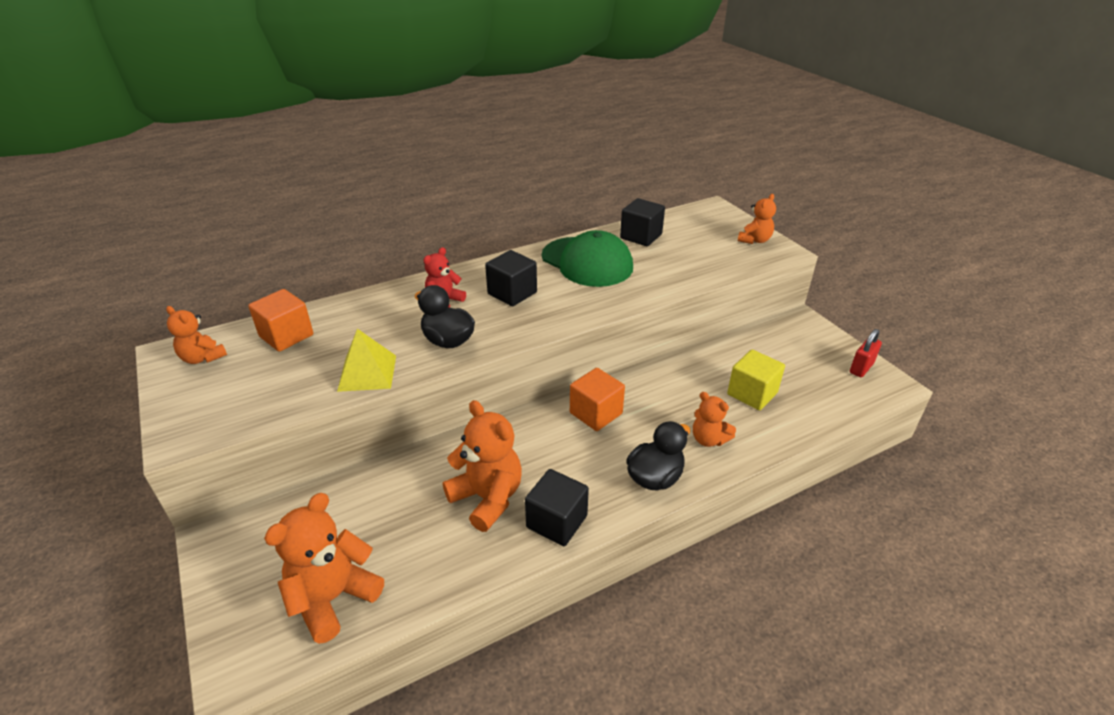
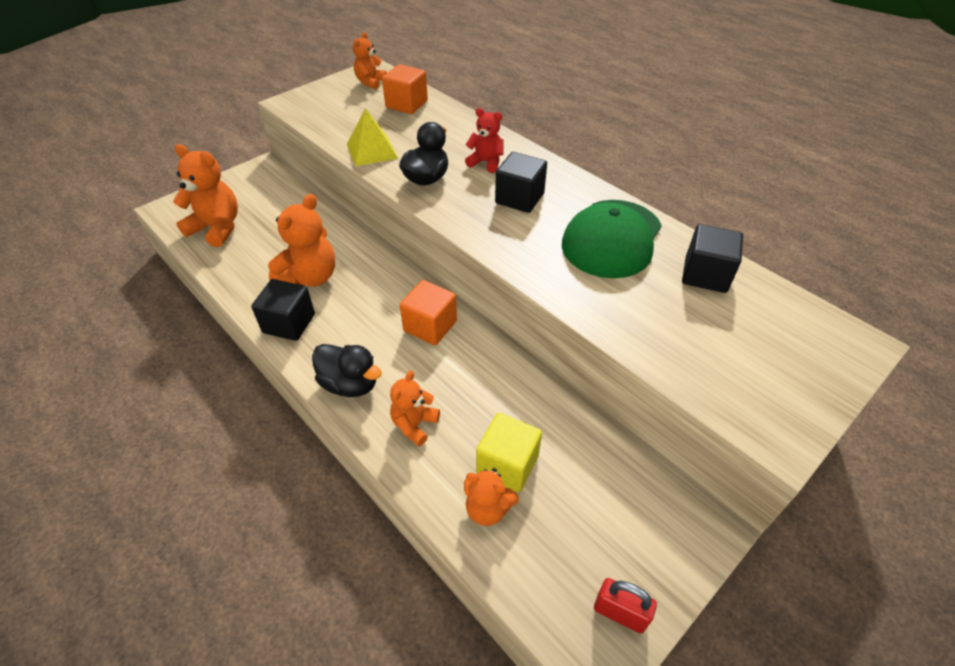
camera: 75 degrees right, 10 degrees up
(754, 240) = (786, 399): orange teddy bear -> orange teddy bear (488, 509)

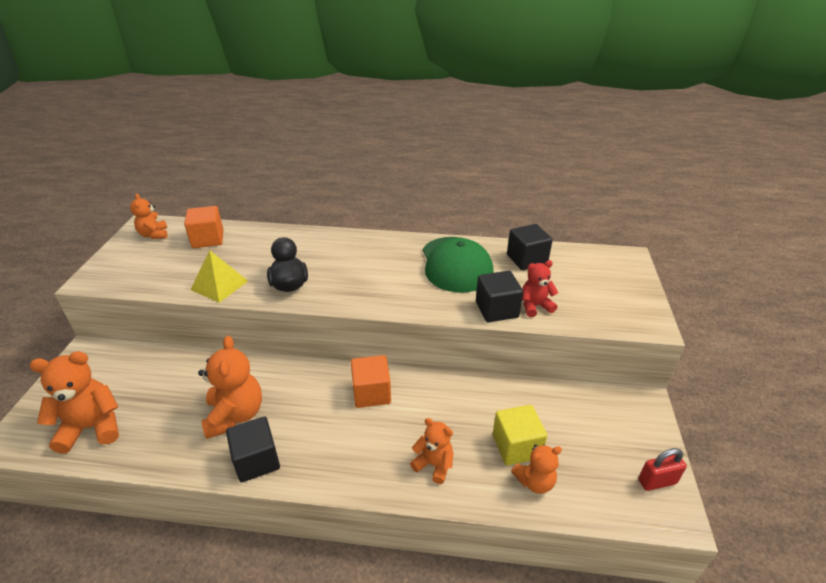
camera: 40 degrees left, 10 degrees down
(350, 384) = (358, 470): black duck -> none
(414, 424) = (434, 465): orange teddy bear -> orange teddy bear turned 135 degrees clockwise
(486, 162) = (321, 254): red teddy bear -> red teddy bear (535, 306)
(519, 198) = (372, 267): black cube -> black cube (496, 309)

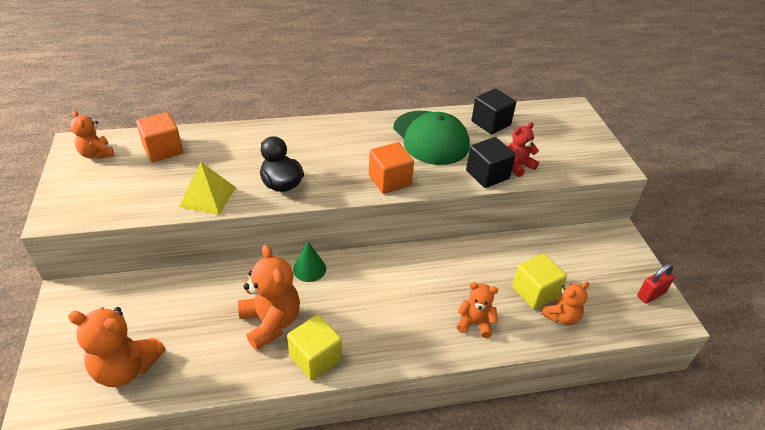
camera: 20 degrees left, 5 degrees up
(92, 427) = (126, 368): orange teddy bear -> orange teddy bear turned 135 degrees counterclockwise
(257, 460) = (315, 358): black cube -> yellow cube
(297, 372) = (309, 269): none -> green cone
(371, 393) = (390, 274): orange cube -> orange cube (389, 180)

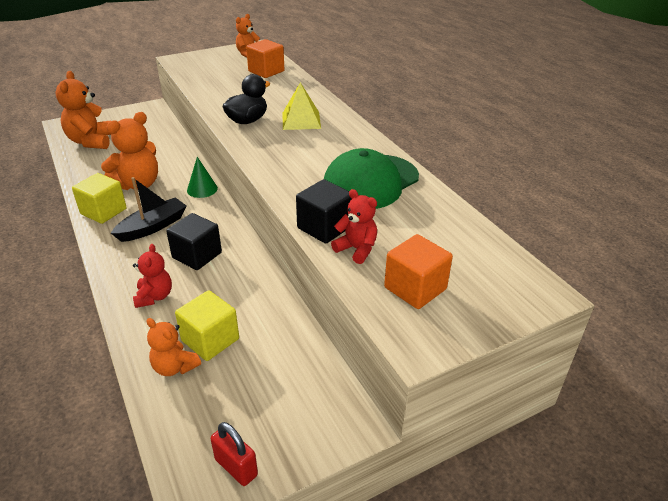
camera: 75 degrees right, 5 degrees down
(208, 196) = (218, 97): yellow pyramid -> yellow pyramid (301, 120)
(364, 316) = (153, 227): none -> black boat
(389, 180) = (280, 169): orange cube -> orange cube (415, 288)
(475, 323) = (154, 297): orange teddy bear -> red teddy bear
(490, 123) = (435, 220): black cube -> black cube (197, 255)

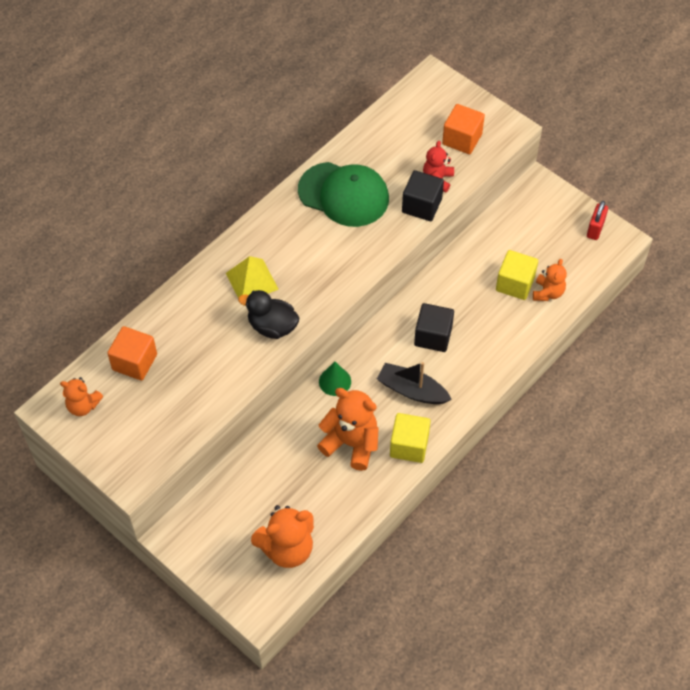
camera: 110 degrees left, 20 degrees up
(154, 297) = (493, 340): red teddy bear -> none

